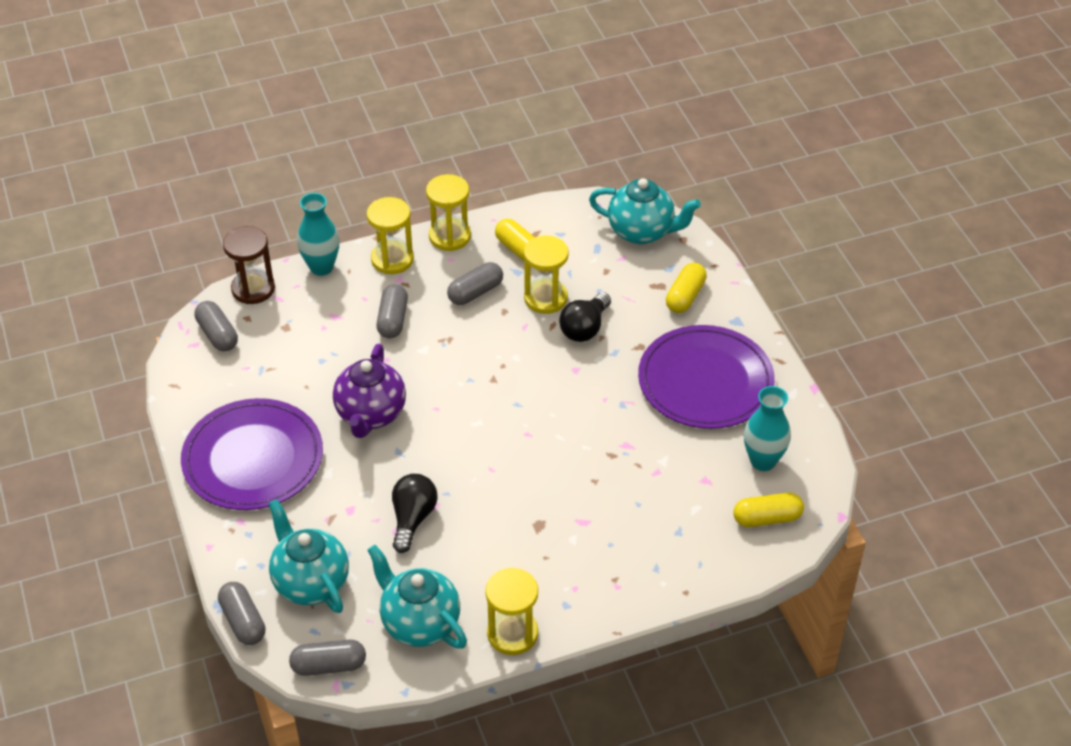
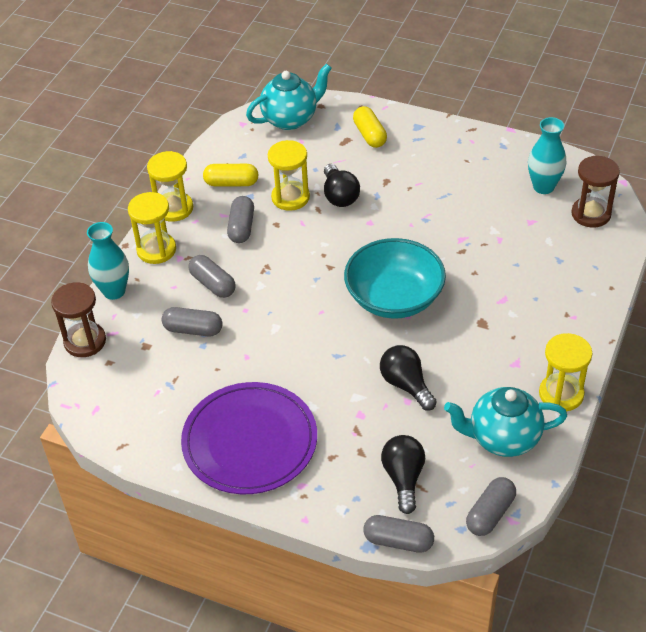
camera: 45 degrees left, 0 degrees up
(217, 334) = (104, 389): grey capsule -> grey capsule (193, 329)
(310, 583) = (403, 478): turquoise teapot -> black light bulb
(371, 415) = (286, 349): purple teapot -> none
(504, 445) = (394, 298): none -> turquoise bowl
(705, 381) = (450, 170): purple plate -> none
(767, 518) = (591, 214): yellow capsule -> brown hourglass

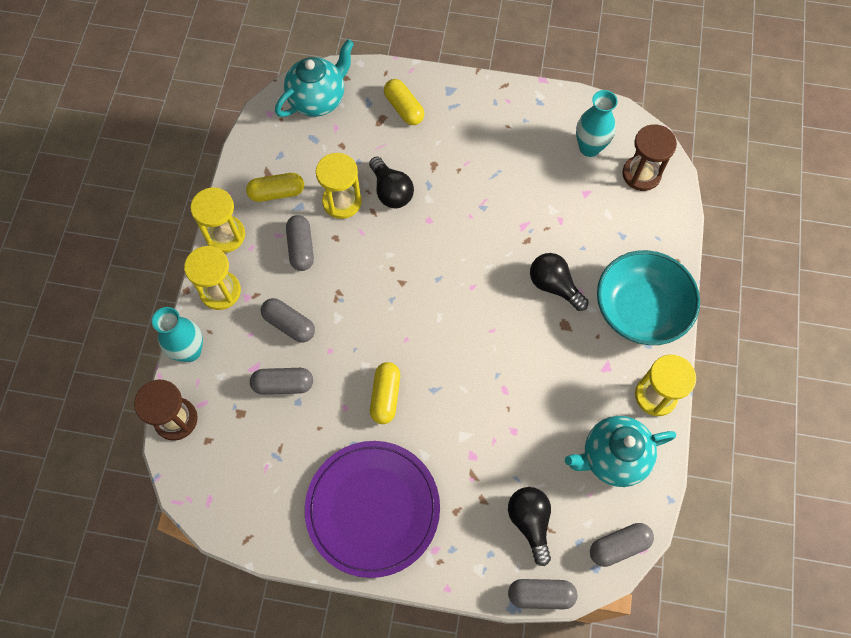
camera: 15 degrees left, 20 degrees up
(288, 353) = (385, 396): none -> yellow capsule
(394, 298) = (474, 309): turquoise bowl -> turquoise bowl (640, 309)
(406, 385) = (508, 412): black light bulb -> black light bulb (554, 286)
(490, 514) = (619, 546): grey capsule -> grey capsule turned 45 degrees clockwise

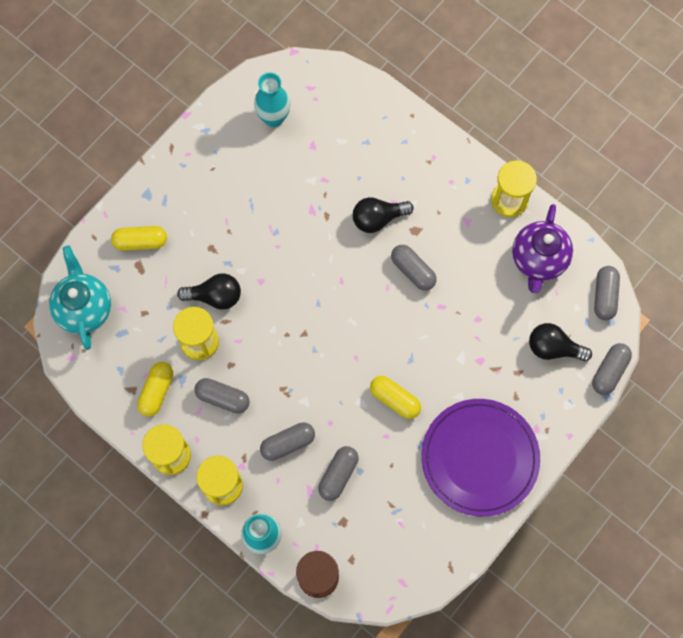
camera: 60 degrees left, 5 degrees up
(523, 344) = (413, 271): none -> grey capsule
(612, 457) = (538, 260): turquoise teapot -> purple teapot
(640, 309) = (435, 168): turquoise bowl -> none
(641, 174) = (322, 94): brown hourglass -> none

